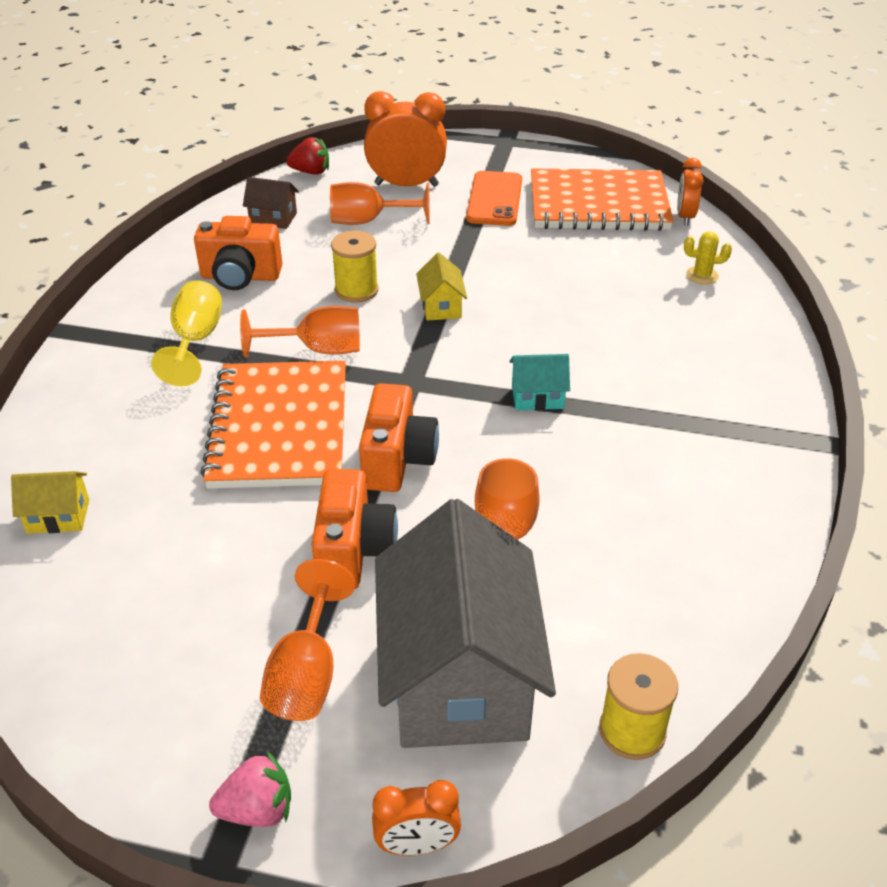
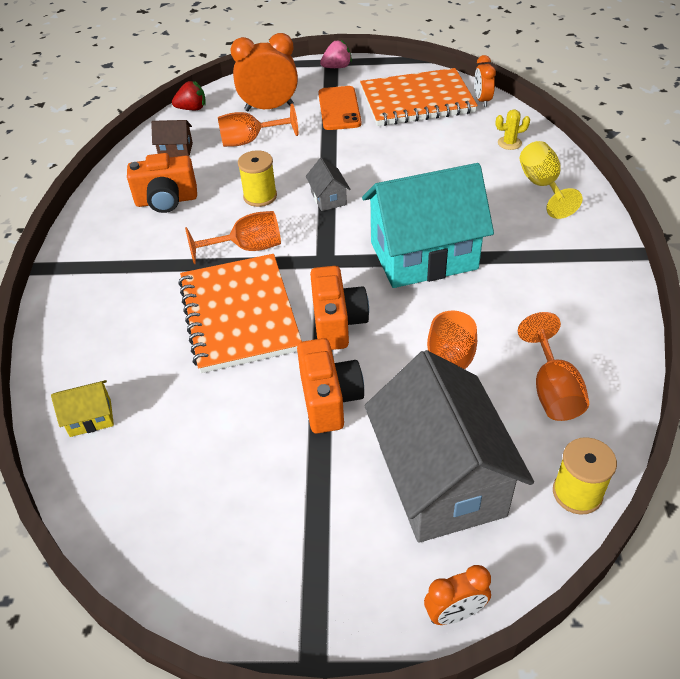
camera: 10 degrees left, 5 degrees up
(195, 341) = (149, 258): yellow goblet -> yellow goblet (542, 186)
(257, 810) = (328, 614): pink strawberry -> pink strawberry (337, 67)
(306, 673) = (327, 501): orange goblet -> orange goblet (552, 390)
(441, 306) = (328, 198): yellow house -> grey house
(537, 397) = (423, 256): turquoise house -> turquoise house, size x2.46

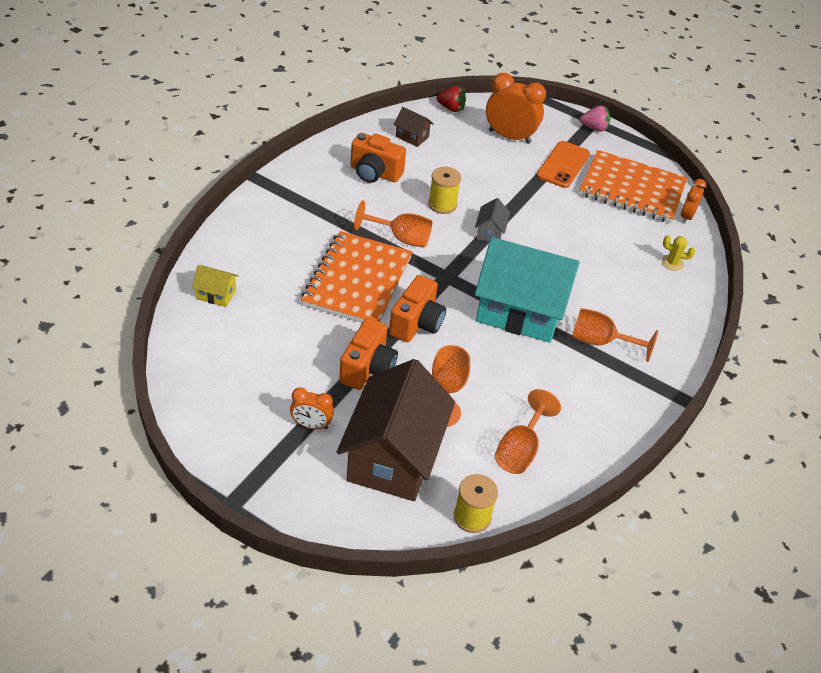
camera: 25 degrees right, 0 degrees up
(250, 141) = (472, 157): orange goblet -> orange goblet (600, 342)
(441, 480) = (393, 457): grey house -> brown house
(455, 613) = (333, 529): orange clock -> orange clock (311, 425)
(542, 186) = (663, 310): yellow goblet -> none

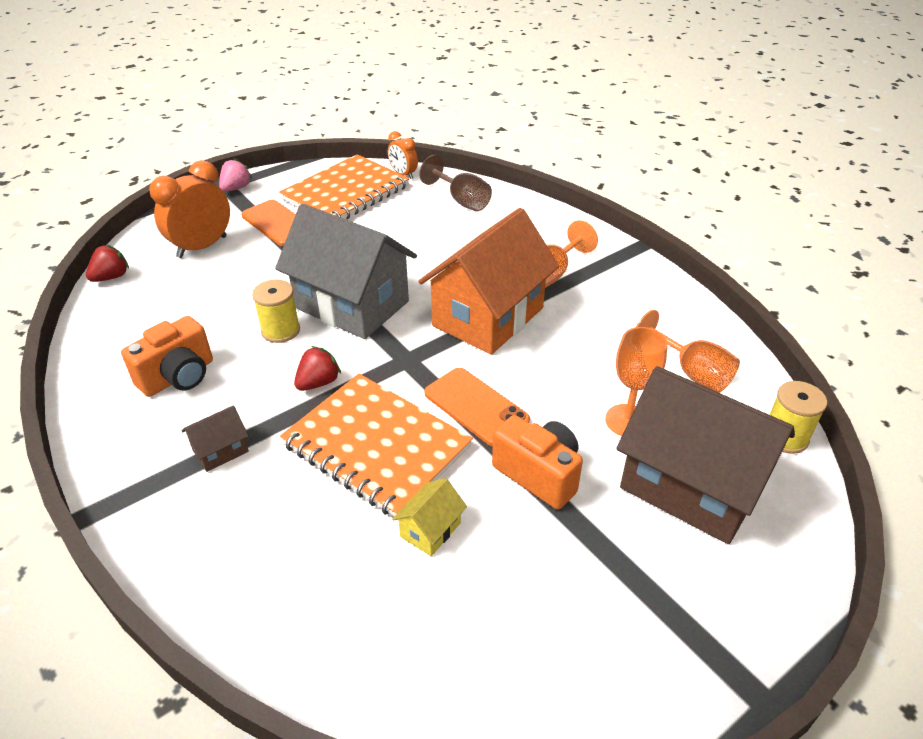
camera: 65 degrees left, 5 degrees down
(216, 294) = (324, 631): yellow house -> yellow house (430, 530)
(311, 425) = (626, 562): orange clock -> none
(401, 238) = (318, 383): orange goblet -> red strawberry
(412, 136) = (135, 324): brown house -> brown house (220, 450)
(417, 323) = (476, 407): orange camera -> orange phone
(490, 232) = (352, 305): grey house -> grey house, size x2.46
(519, 311) = (488, 317): turquoise house -> orange house
(672, 263) = (462, 200): yellow cactus -> brown goblet

